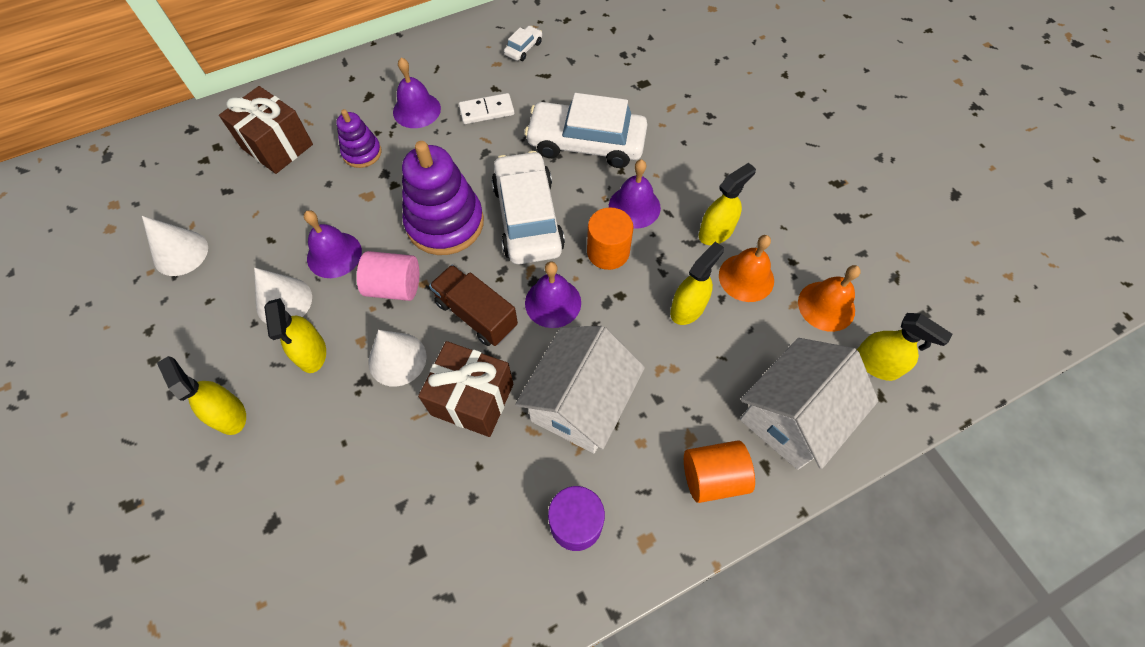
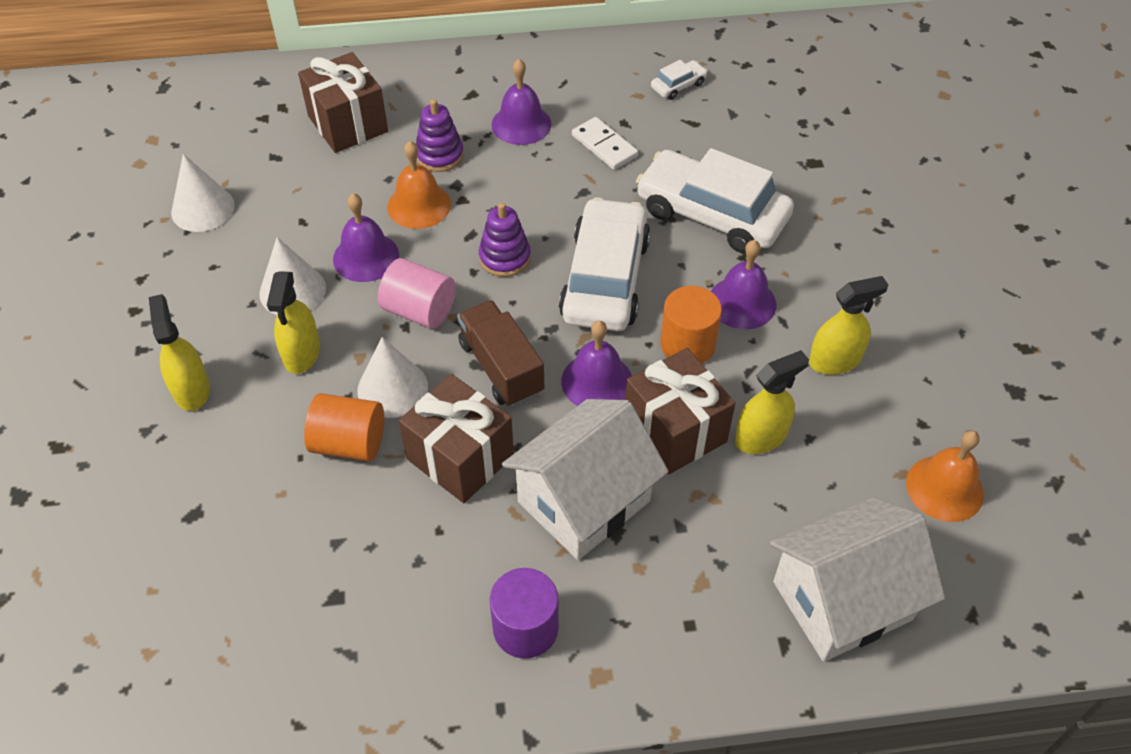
camera: 20 degrees right, 10 degrees down
(445, 223) = (505, 258): purple stacking toy -> purple stacking toy, size x0.53
(486, 111) = (604, 146): white domino -> white domino turned 45 degrees clockwise
(625, 323) = (675, 430): none -> brown gift
(713, 477) = (712, 634): orange cylinder -> orange cylinder (349, 443)
(746, 277) = (852, 424): orange bell -> orange bell (419, 205)
(876, 364) = (983, 576): yellow spray bottle -> none

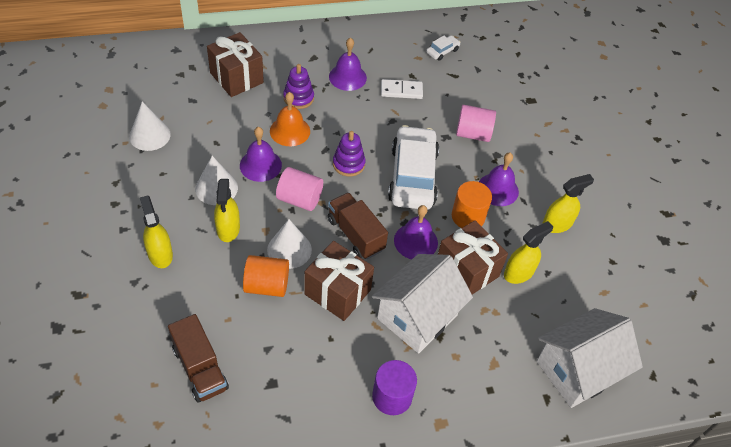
camera: 10 degrees left, 0 degrees up
(226, 568) = (200, 368): none -> brown truck
(604, 146) = (401, 91): white domino -> white domino turned 45 degrees counterclockwise
(712, 214) = (473, 134): white car -> pink cylinder
(944, 488) = (629, 300): orange bell -> none

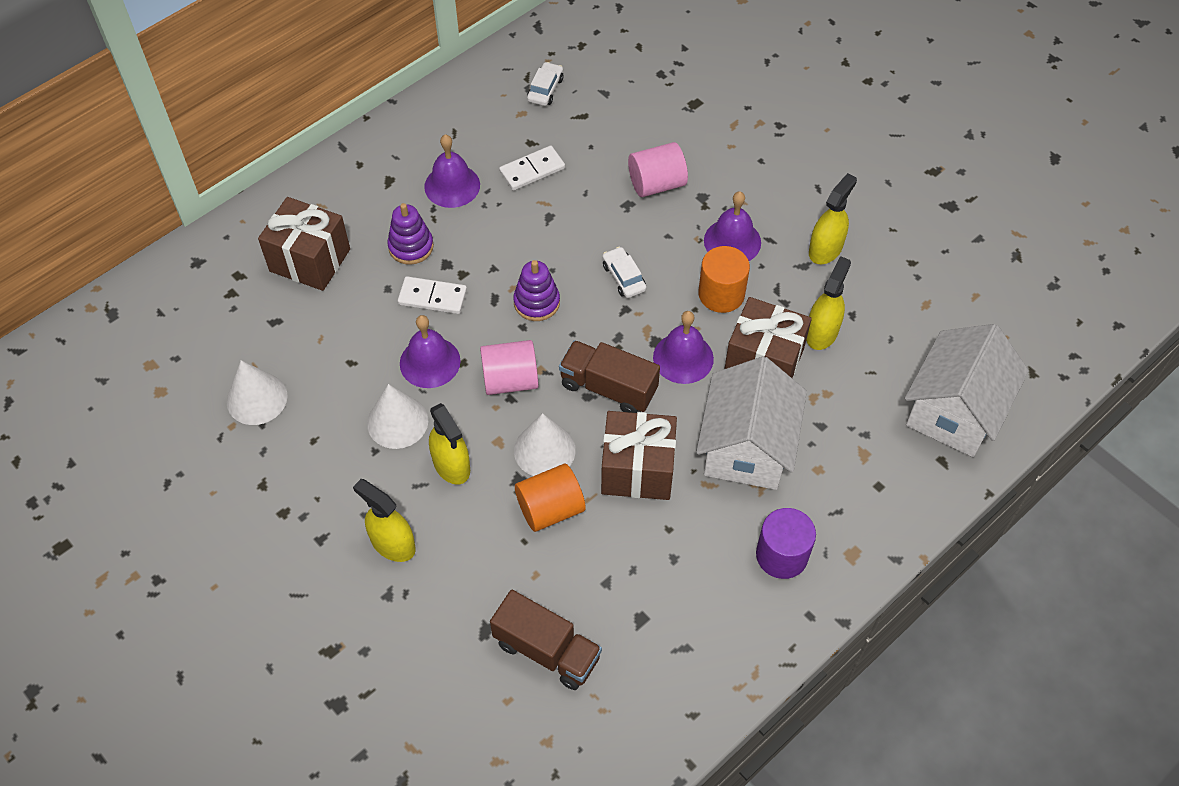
camera: 25 degrees left, 5 degrees up
(290, 131) = (432, 297): orange bell -> white domino
(413, 176) = (624, 277): white car -> white car, size x0.42

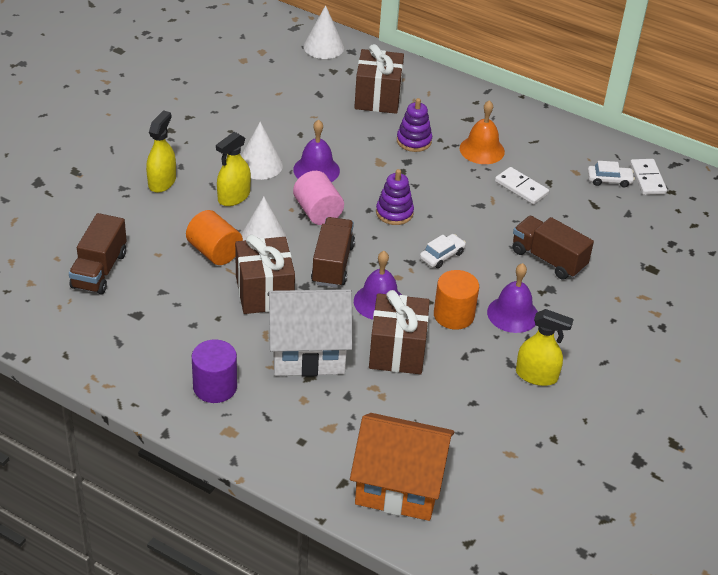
camera: 70 degrees right, 15 degrees down
(257, 398) = (253, 100): white cone -> white cone (323, 47)
(432, 297) = (374, 160): white domino -> white domino (647, 179)
(452, 185) = (482, 150): purple bell -> orange bell
(656, 184) = (548, 259): pink cylinder -> brown truck
(821, 332) = (444, 384): yellow spray bottle -> none
(954, 411) = (399, 486): white house -> orange house

